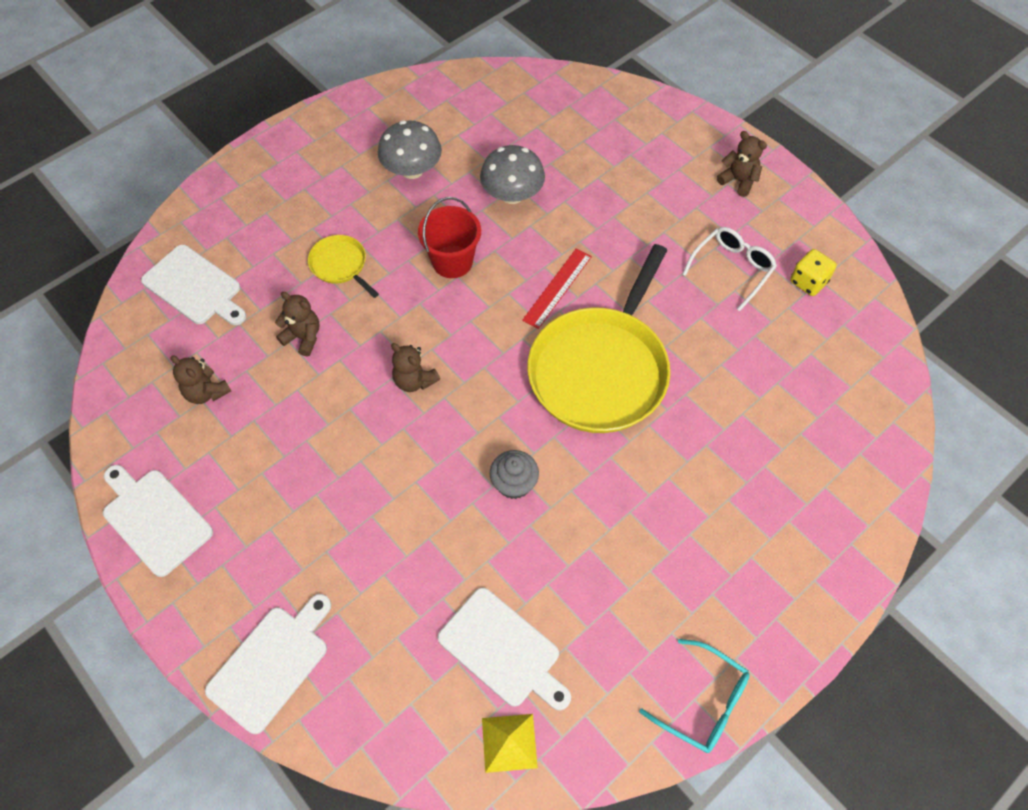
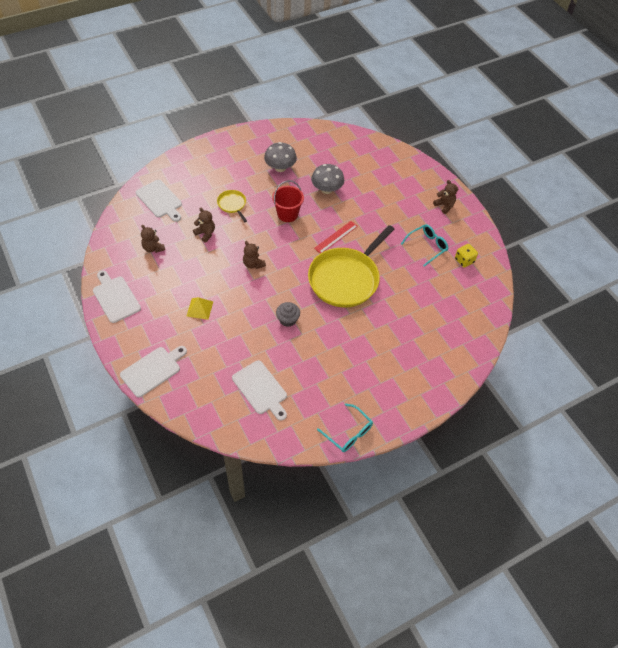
camera: 10 degrees right, 5 degrees down
(509, 742) = (252, 428): yellow pyramid -> yellow pyramid (200, 308)
(732, 268) = (427, 246): white glasses -> turquoise glasses

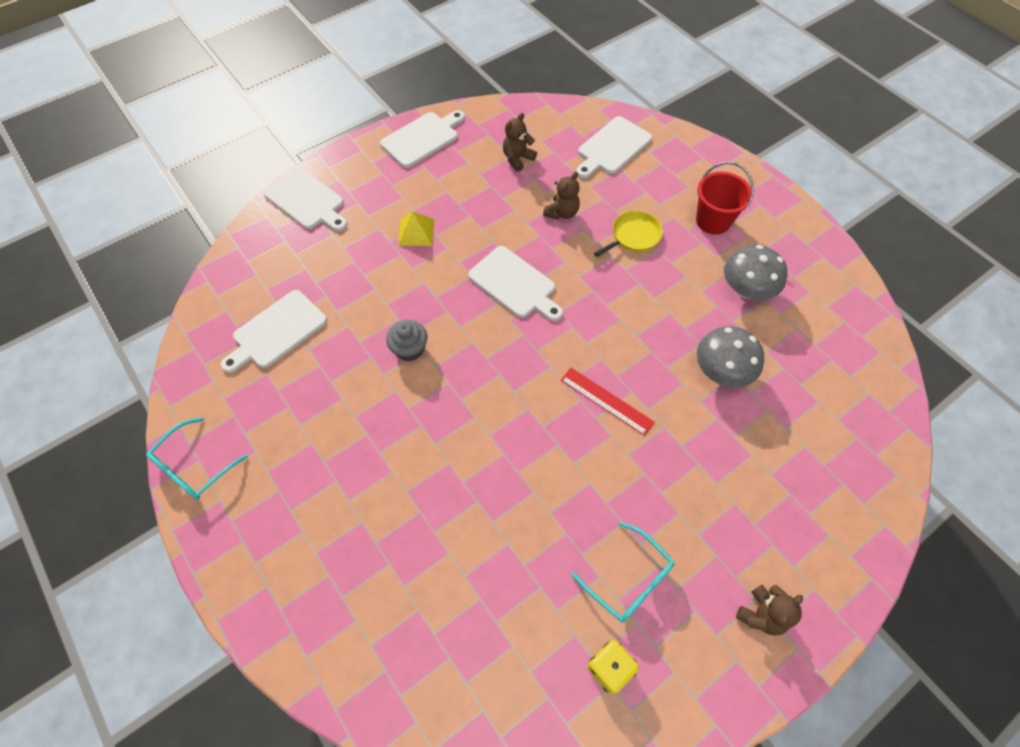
camera: 85 degrees right, 5 degrees up
(253, 264) = (514, 284): brown teddy bear -> white cutting board
(287, 214) = (638, 316): red bucket -> red bucket (713, 221)
(346, 278) = (512, 428): yellow pan -> none

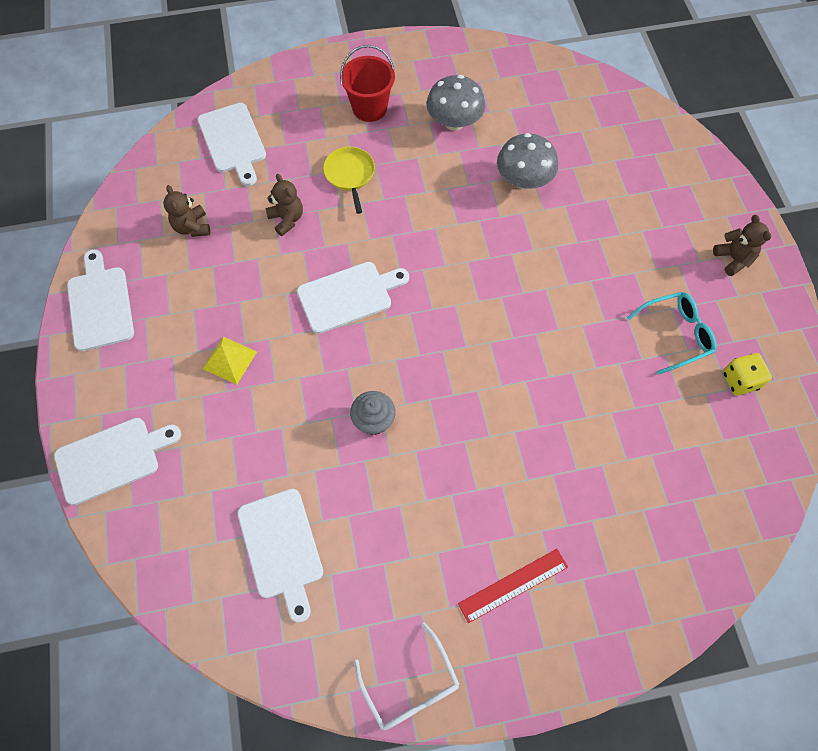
camera: 65 degrees left, 5 degrees up
(194, 467) = (411, 686): turquoise glasses -> white glasses
(606, 400) = (511, 277): red ruler -> red ruler (513, 585)

